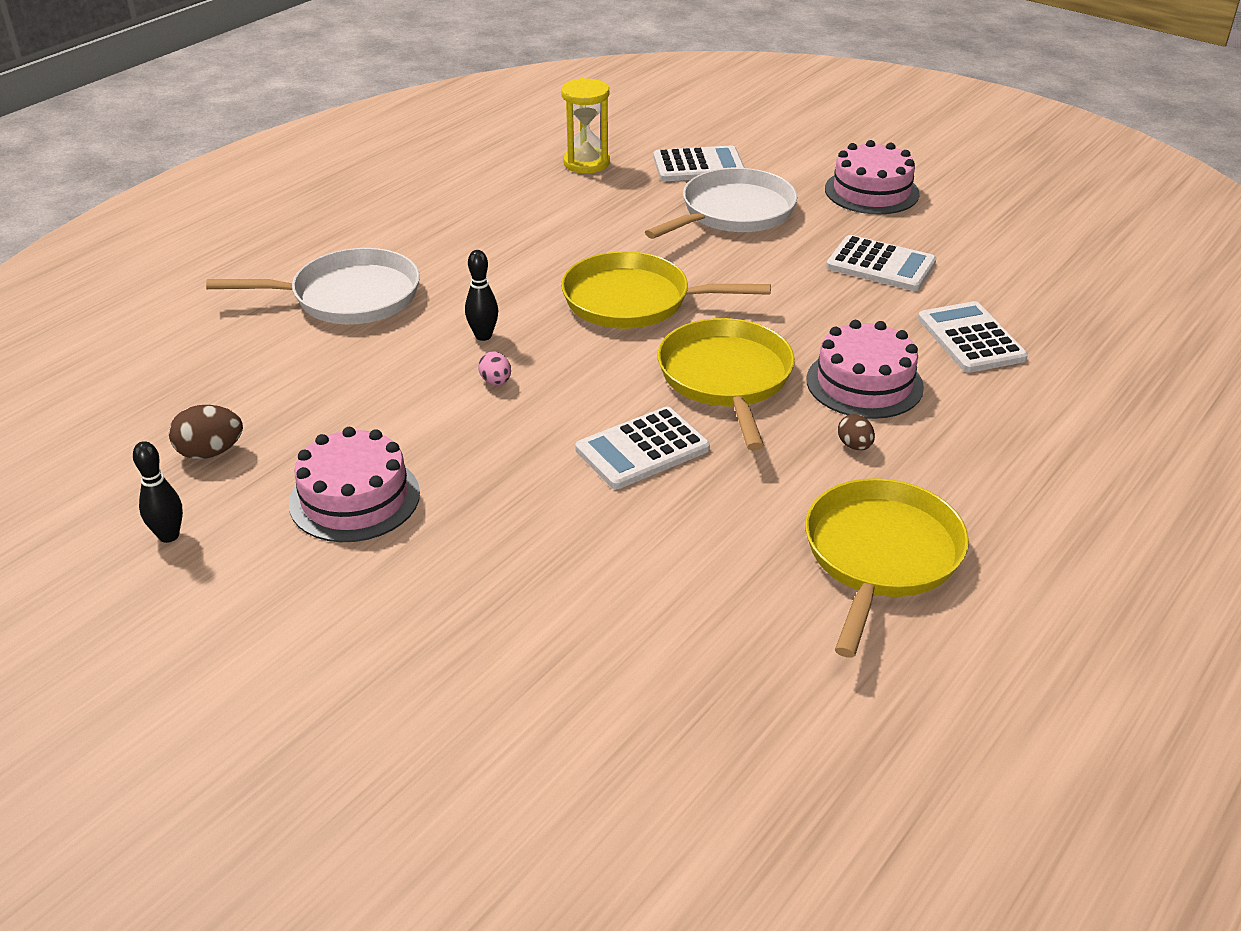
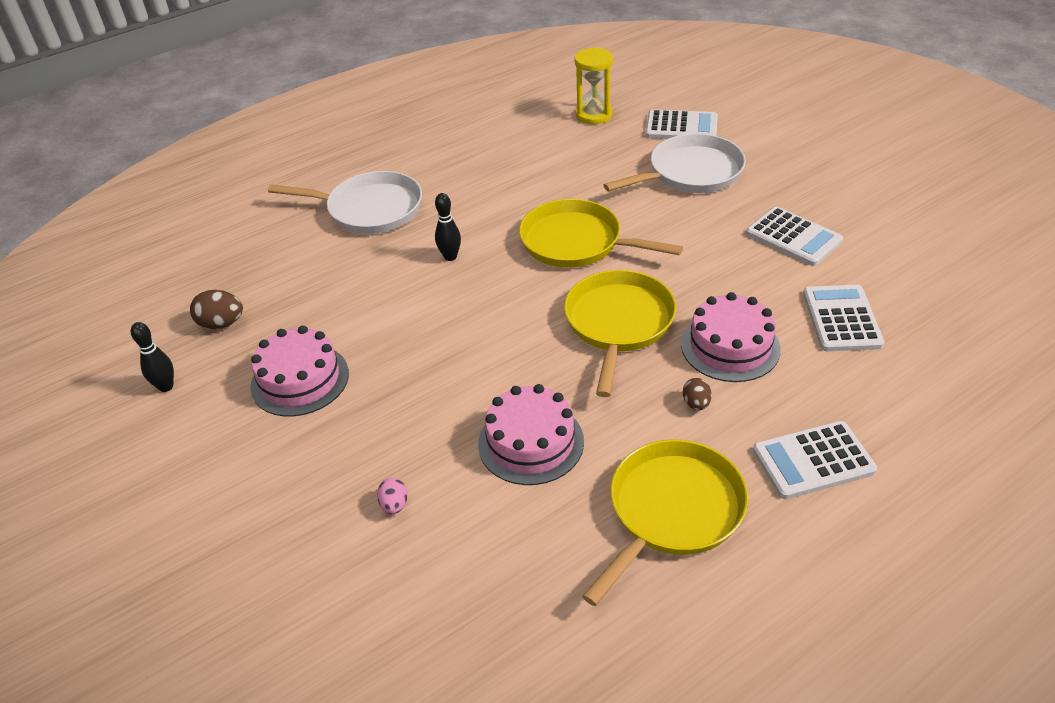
camera: 20 degrees right, 5 degrees up
(496, 381) = (442, 298): pink egg -> pink egg (394, 505)
(642, 449) = (525, 376): white calculator -> white calculator (813, 460)
(871, 191) = (816, 167): pink cake -> pink cake (531, 442)

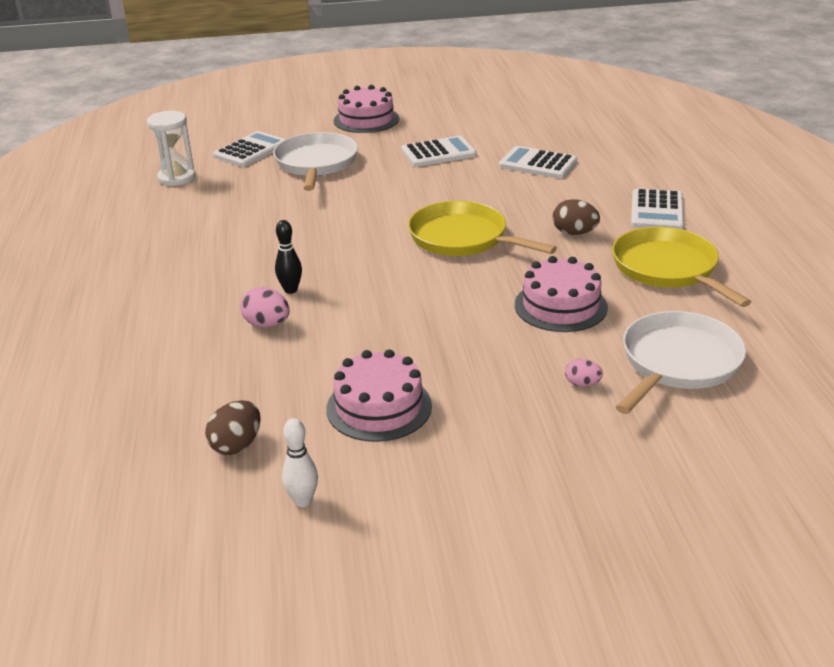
camera: 65 degrees left, 10 degrees down
(166, 387) = (303, 501): black bowling pin -> white bowling pin
(370, 209) = (158, 317): white pan -> white pan (678, 363)
(390, 267) = (267, 324): none -> pink egg
(576, 242) = (344, 229): yellow pan -> none
(594, 115) = (177, 178): yellow hourglass -> white hourglass
(696, 404) = (574, 233): brown egg -> brown egg, size x1.58
(730, 347) = (529, 206): pink cake -> pink cake (366, 120)

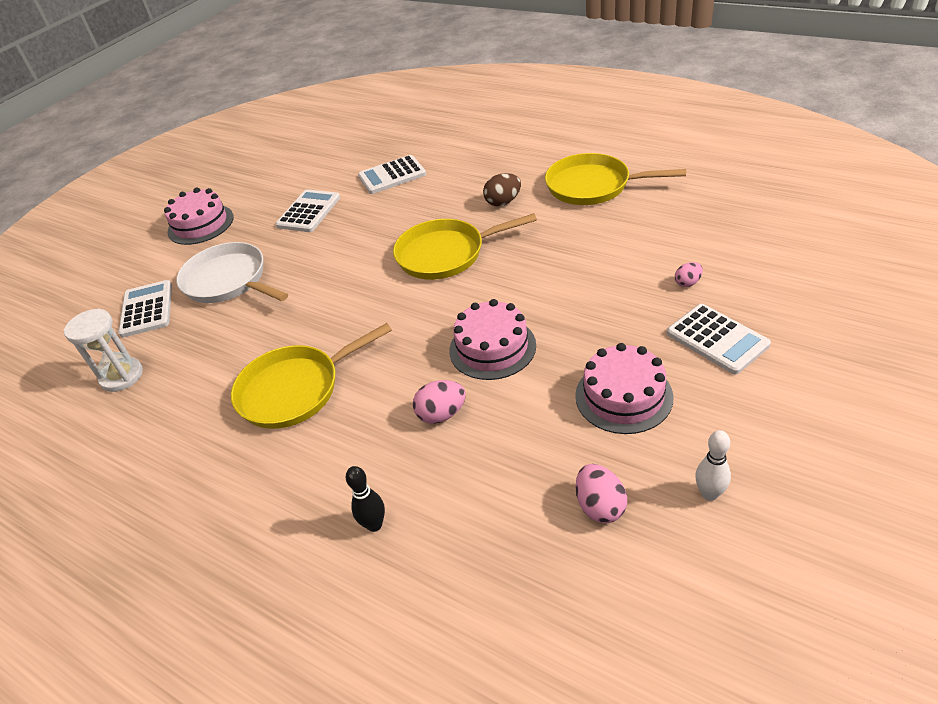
camera: 45 degrees left, 10 degrees up
(230, 249) = (294, 390): none -> yellow pan
(236, 445) = (600, 506): brown egg -> pink egg
(290, 290) = (406, 378): black bowling pin -> black bowling pin (374, 525)
(560, 306) = (586, 249): pink cake -> pink cake (492, 348)
(656, 211) = (519, 157): white calculator -> white calculator (717, 339)
(678, 363) = (702, 232): white pan -> none

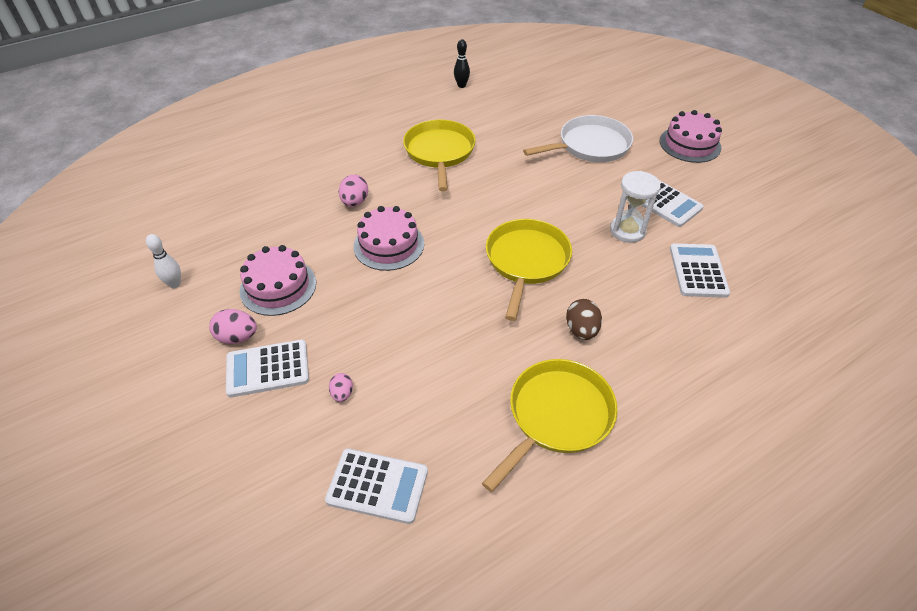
camera: 110 degrees right, 5 degrees up
(122, 376) = (519, 94): white hourglass -> white hourglass (627, 231)
(147, 309) = (585, 109): white calculator -> white calculator (377, 486)
(374, 525) = (308, 157): black bowling pin -> black bowling pin (461, 85)
(600, 506) = (222, 237): pink egg -> pink egg (237, 337)

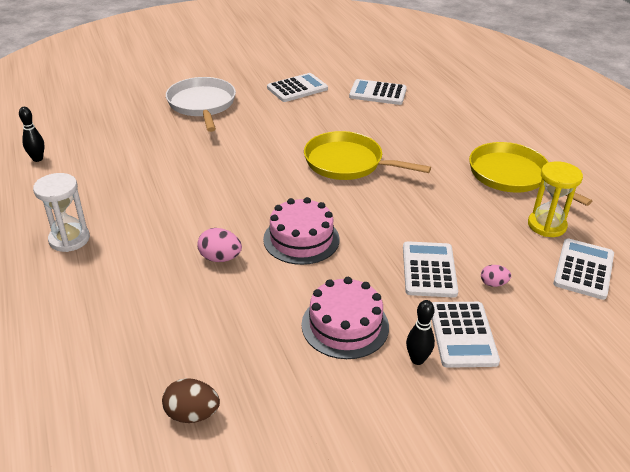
camera: 80 degrees left, 10 degrees down
(175, 284) = (318, 425): white bowling pin -> none
(237, 337) = (417, 359): pink egg -> black bowling pin
(357, 339) = (429, 270): none -> white calculator
(439, 152) = (160, 189): yellow pan -> none
(457, 451) = (546, 225): none -> yellow hourglass
(581, 330) = (430, 151): brown egg -> brown egg (192, 414)
(627, 231) = (325, 110): white hourglass -> white hourglass (69, 239)
(690, 144) = (227, 62): pink cake -> none

